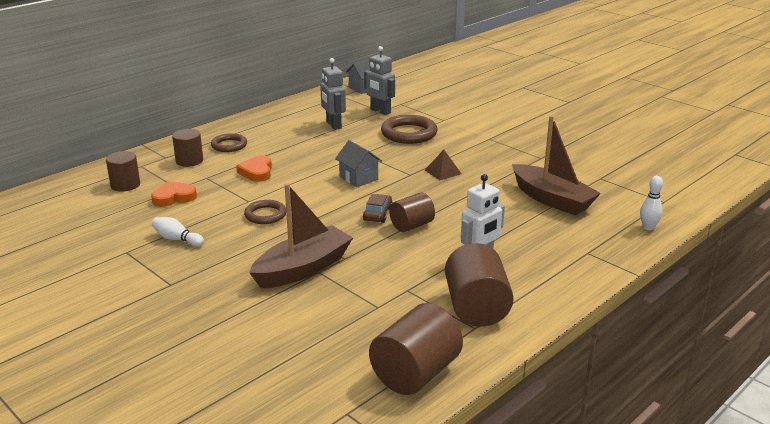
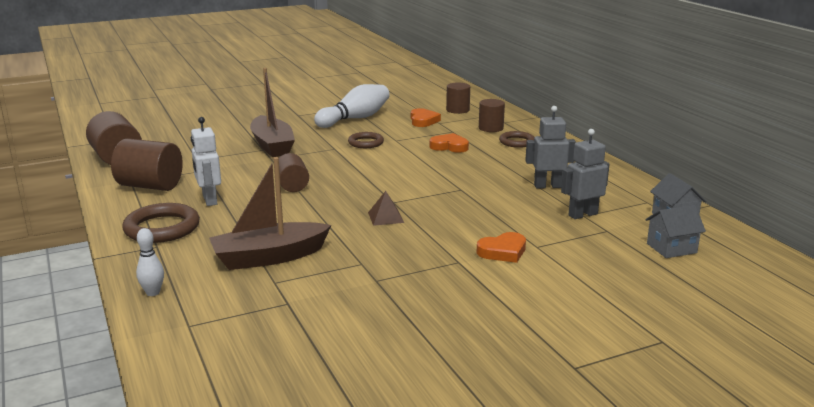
camera: 110 degrees right, 5 degrees down
(177, 239) = (355, 119): white bowling pin -> white bowling pin, size x2.00
(358, 178) = (404, 180): grey house -> grey house (671, 248)
(378, 214) = (326, 177): brown car -> none
(409, 133) = (502, 218): brown ring -> brown ring (162, 228)
(461, 128) = (503, 251): none -> orange heart

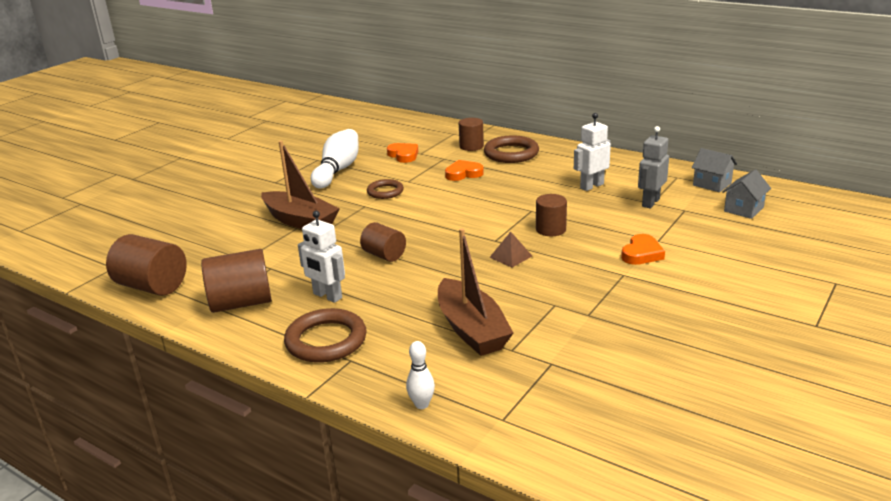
camera: 30 degrees left, 5 degrees up
(269, 257) = (471, 329): brown boat -> brown boat turned 60 degrees counterclockwise
(457, 110) = (417, 136): brown cylinder -> brown cylinder (550, 229)
(517, 142) = (511, 153): brown ring -> brown ring, size x1.62
(548, 186) = (591, 186): grey robot -> white robot

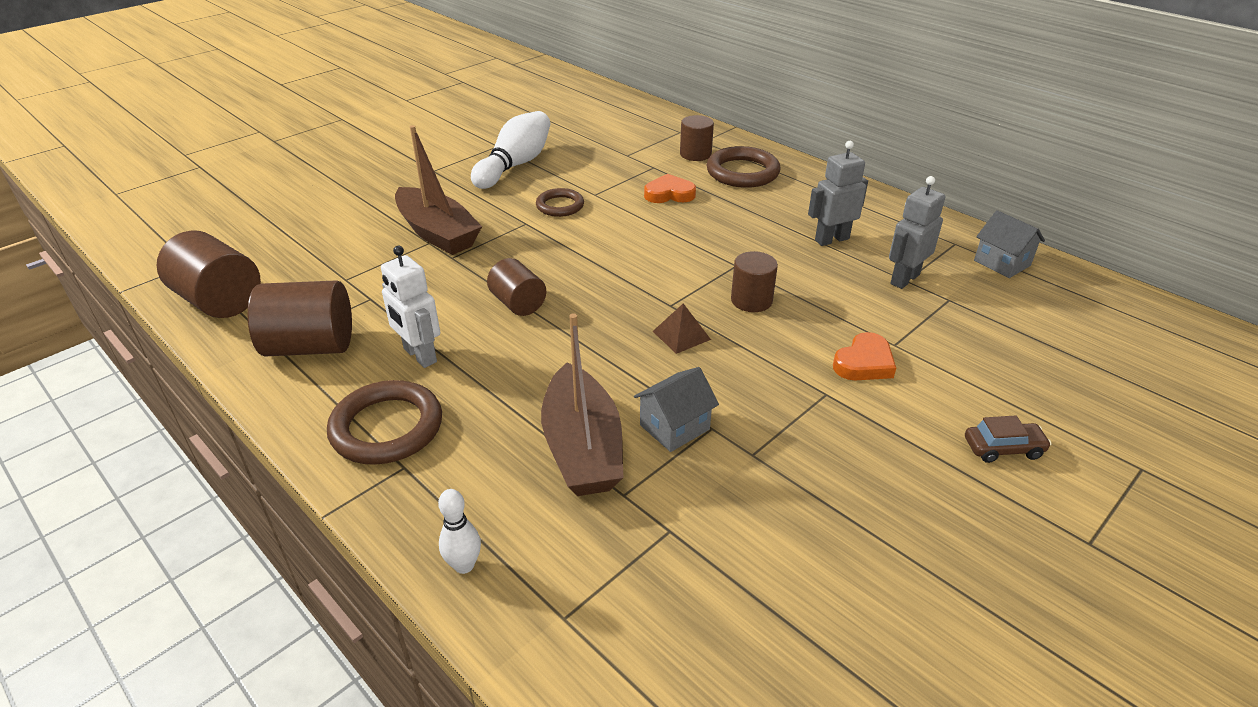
camera: 10 degrees right, 10 degrees up
(403, 155) = (605, 155): orange heart -> none
(591, 186) = (831, 239): white robot -> grey robot
(743, 209) = (1036, 313): grey house -> grey house (674, 427)
(748, 286) = (1003, 448): none -> brown car

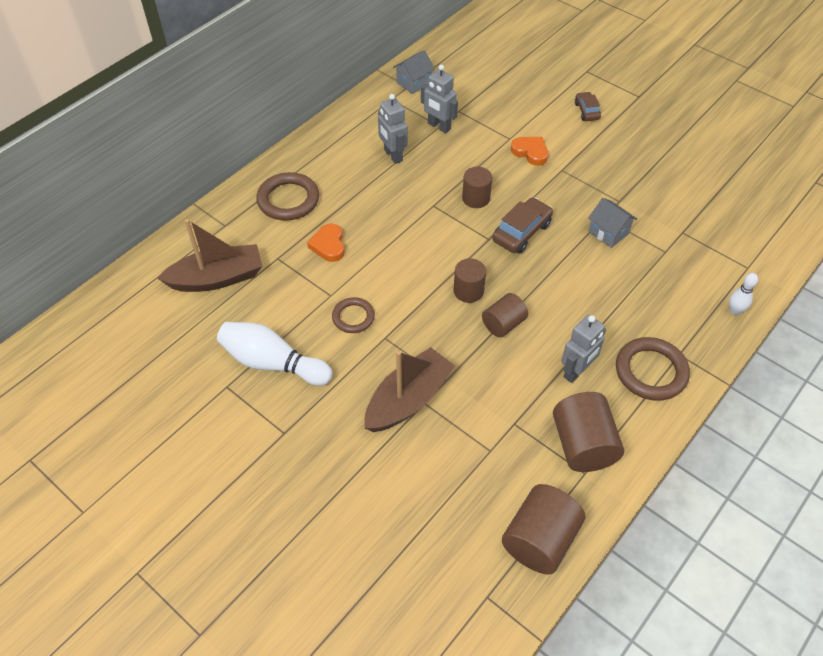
camera: 95 degrees left, 15 degrees up
(419, 356) = (576, 371): white robot -> grey robot
(582, 448) = (637, 272): brown boat -> brown boat (217, 278)
(681, 335) = (521, 232): brown pyramid -> brown car
(695, 154) = (252, 230): brown cylinder -> brown cylinder (468, 291)

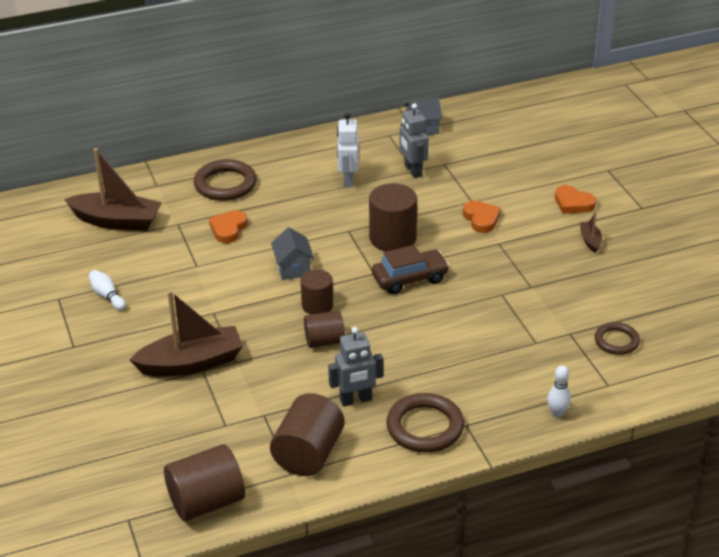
camera: 30 degrees right, 15 degrees down
(273, 363) = (107, 296): white bowling pin -> white bowling pin, size x0.50
(353, 317) = (201, 288): brown ring -> brown ring (616, 341)
(393, 155) = (348, 180): grey robot -> white robot
(476, 198) = (392, 238): brown cylinder -> brown cylinder, size x1.58
(587, 111) = (573, 203): brown car -> orange heart
(608, 233) = (493, 308): grey house -> grey house (293, 268)
(627, 140) = (590, 240): none -> brown boat

